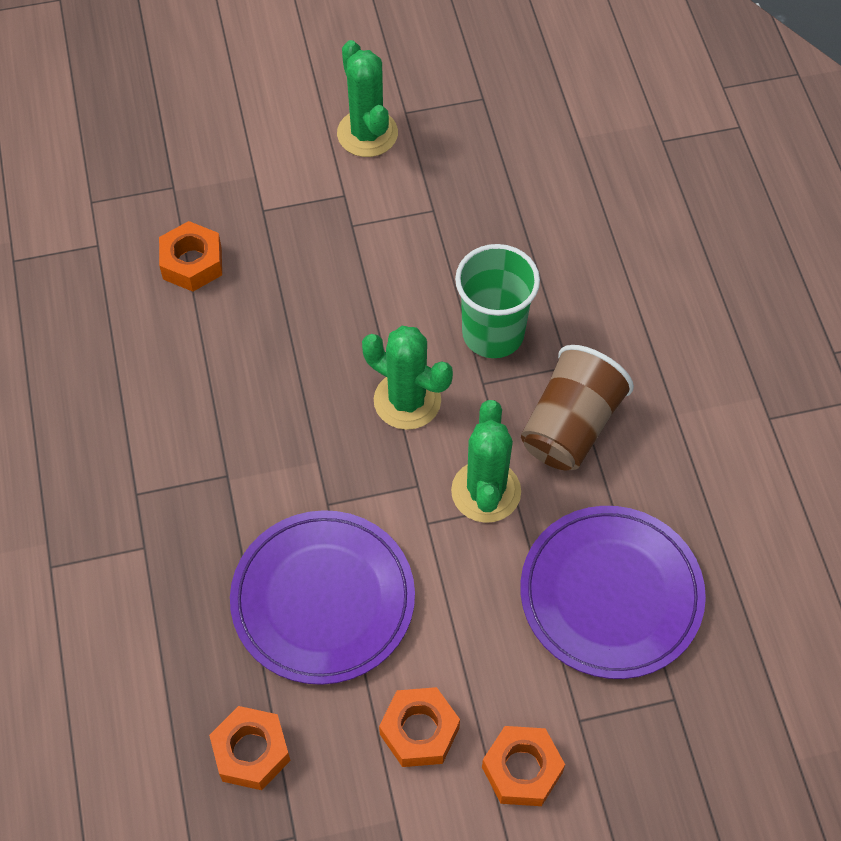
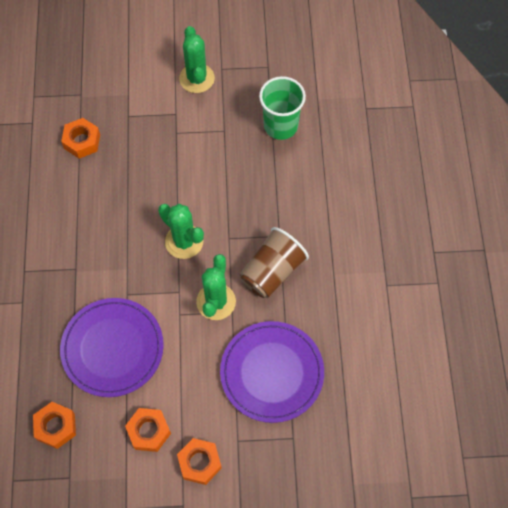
camera: 10 degrees right, 5 degrees up
(493, 333) = (241, 210): green cup -> green cup (280, 126)

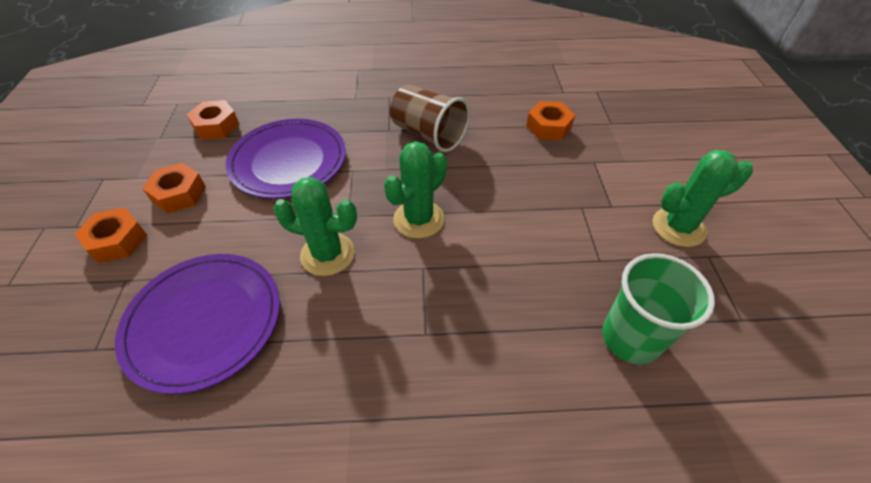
camera: 90 degrees right, 15 degrees down
(272, 271) = (365, 323): brown cup -> brown cup (428, 134)

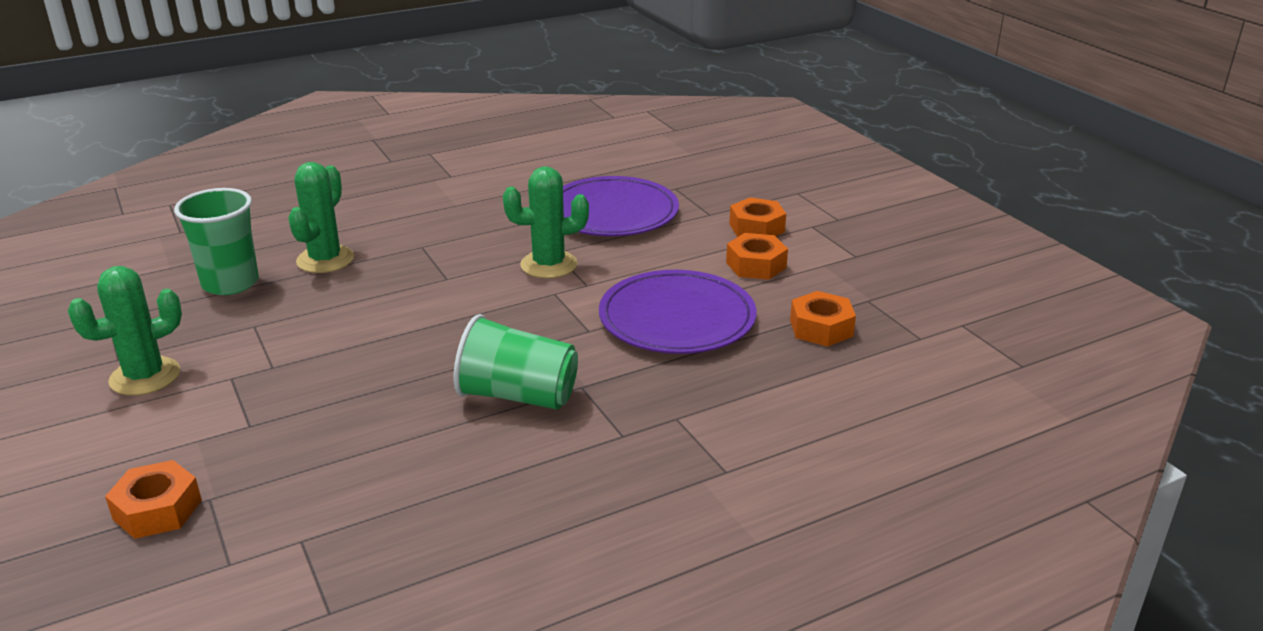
camera: 155 degrees right, 20 degrees down
(419, 219) = (473, 309): green cactus -> green cactus (325, 260)
(428, 134) = (518, 396): brown cup -> green cup
(548, 127) = (326, 459): orange nut -> orange nut (157, 510)

